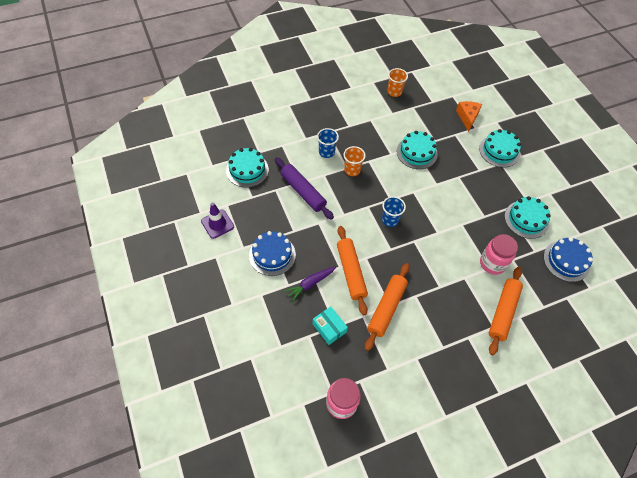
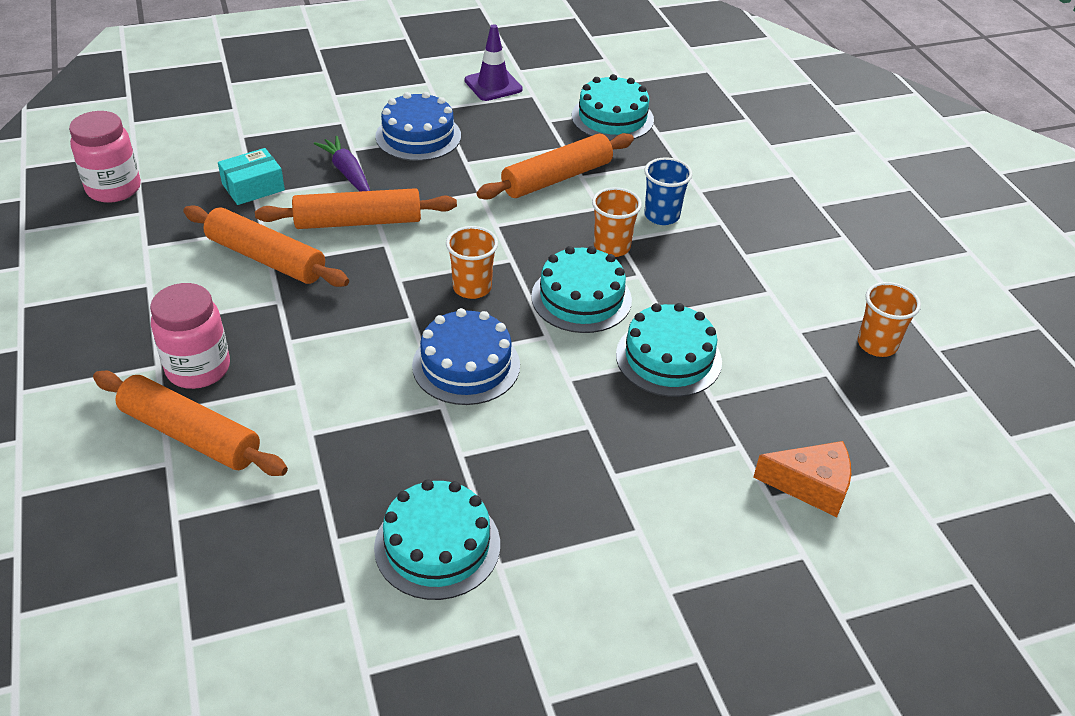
camera: 95 degrees right, 15 degrees down
(303, 192) = (557, 178): purple rolling pin -> orange rolling pin
(390, 220) = (472, 288): blue cup -> orange cup
(492, 263) = (321, 442): pink jar -> pink jar (198, 368)
(499, 151) = (685, 537): turquoise cake -> turquoise cake (581, 298)
(566, 261) = (286, 608): blue cake -> blue cake (466, 365)

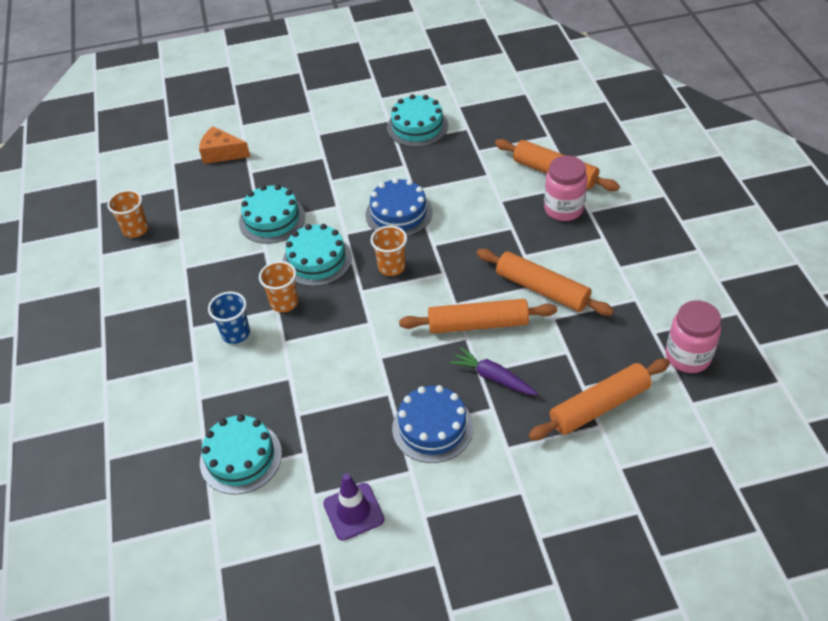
camera: 170 degrees left, 5 degrees up
(253, 187) = (571, 360): turquoise box -> none
(347, 173) = (493, 377): purple carrot -> purple carrot turned 150 degrees clockwise
(557, 178) = (311, 374): orange rolling pin -> orange rolling pin (599, 406)

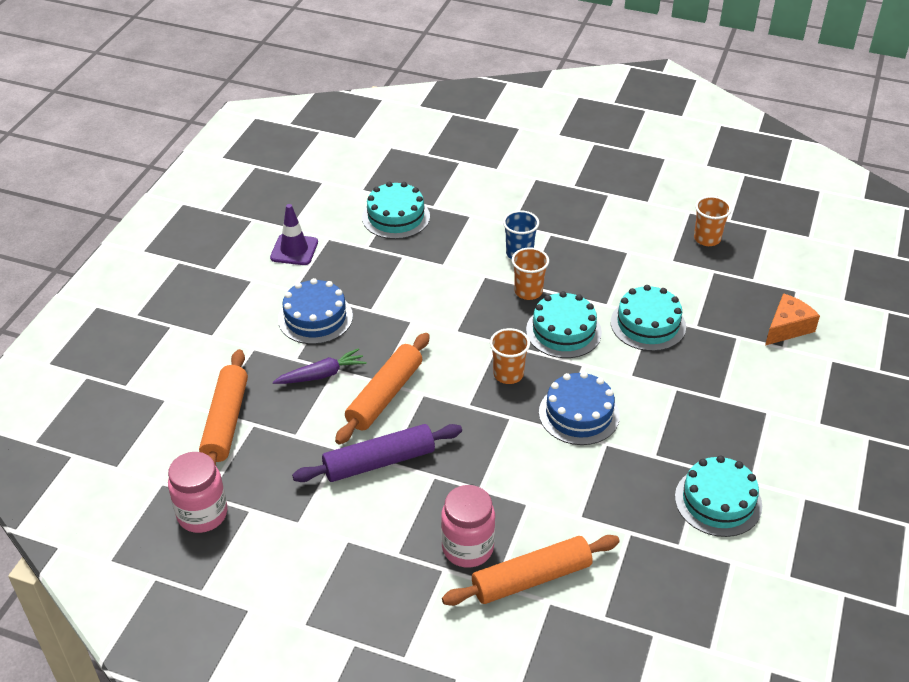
camera: 120 degrees right, 5 degrees down
(542, 289) = (379, 462): orange rolling pin -> purple rolling pin

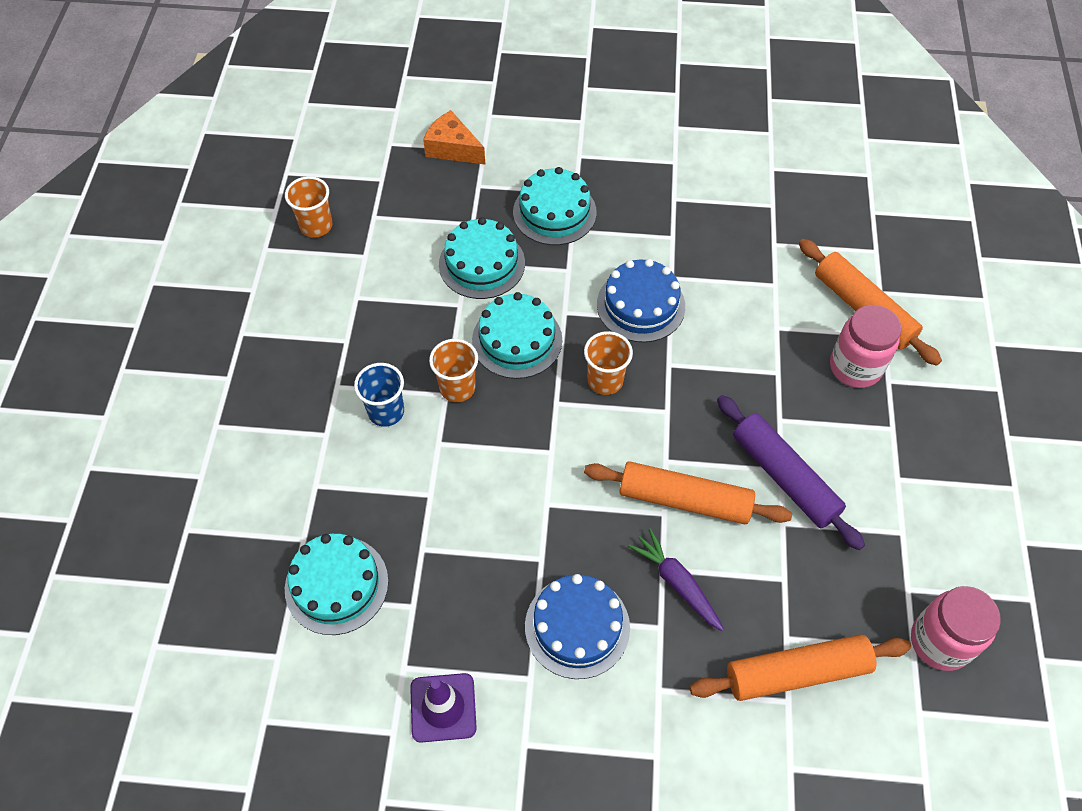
camera: 105 degrees left, 15 degrees up
(718, 501) = (708, 184): turquoise cake -> turquoise cake (554, 212)

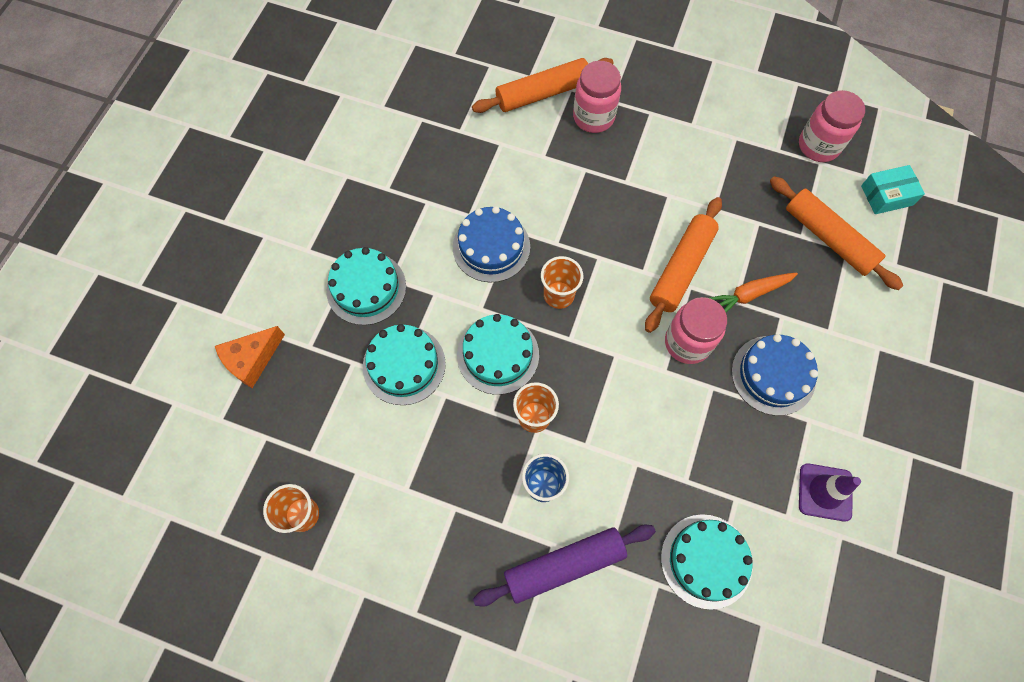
camera: 75 degrees left, 10 degrees up
(589, 523) = (687, 343): none -> pink jar
(677, 583) = (749, 294): purple carrot -> orange carrot
(784, 477) = (676, 195): purple rolling pin -> purple rolling pin (564, 565)
(797, 672) = (828, 238): orange rolling pin -> orange rolling pin turned 45 degrees counterclockwise
(899, 747) = (886, 195): none -> turquoise box

